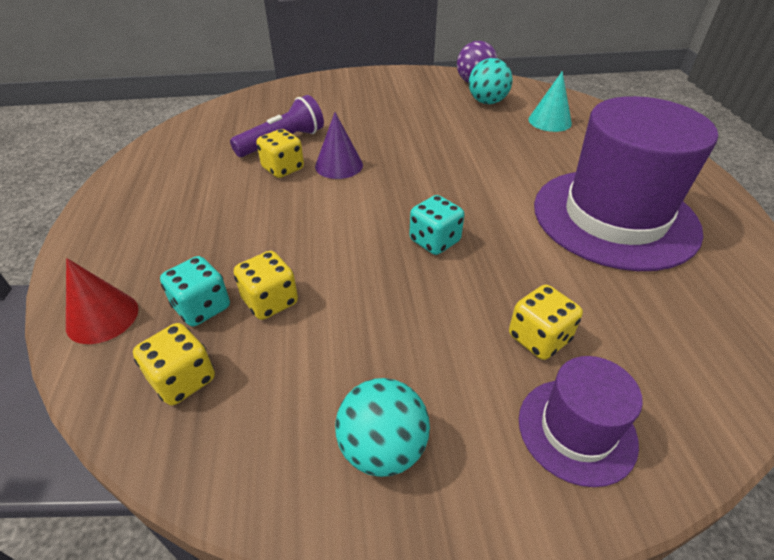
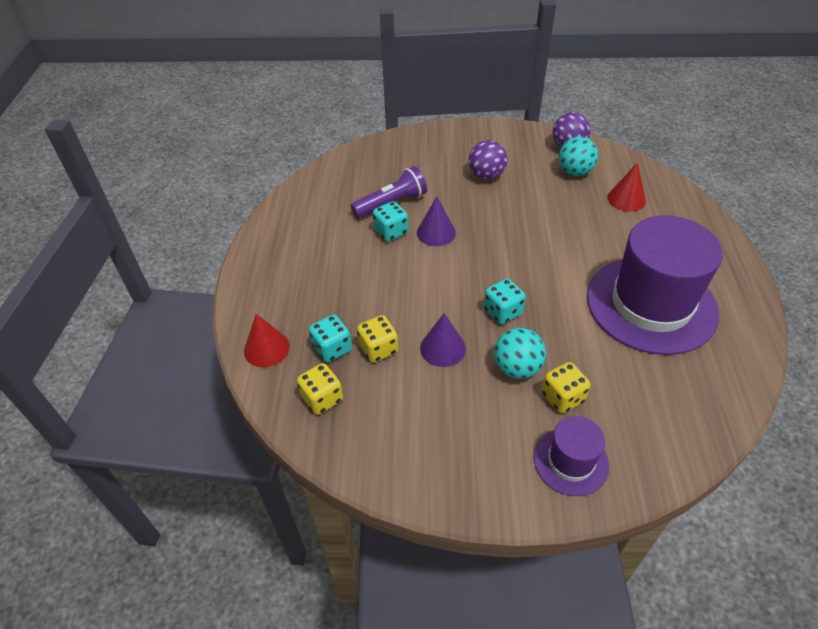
camera: 10 degrees right, 5 degrees up
(283, 169) = (391, 232): yellow dice -> turquoise dice
(361, 291) = (442, 348): none -> purple cone
(382, 448) = (445, 457): turquoise ball -> turquoise ball (517, 368)
(391, 110) = (486, 175): none -> purple ball
(549, 121) = (626, 199): turquoise cone -> red cone

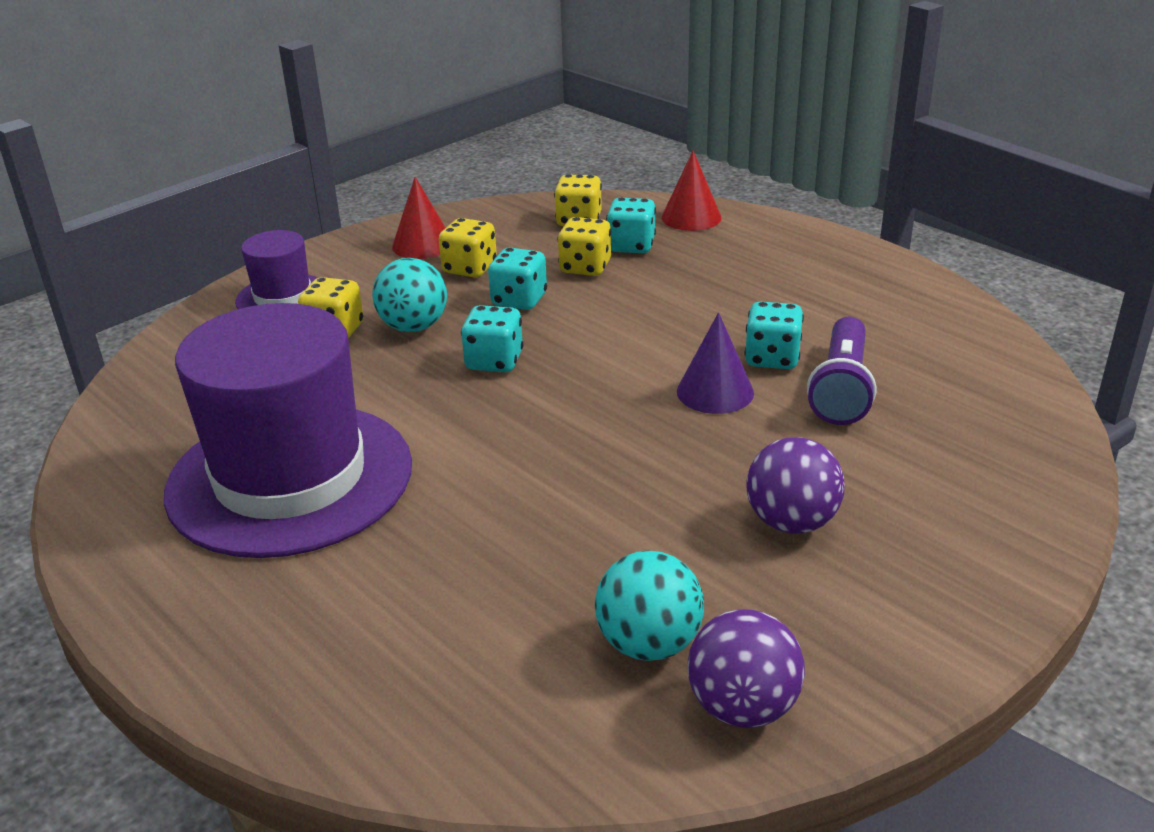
camera: 135 degrees right, 15 degrees down
(436, 400) = (470, 268): none -> yellow dice
(442, 348) = (519, 300): purple cone -> turquoise dice
(626, 199) = (479, 645): red cone -> red cone (422, 245)

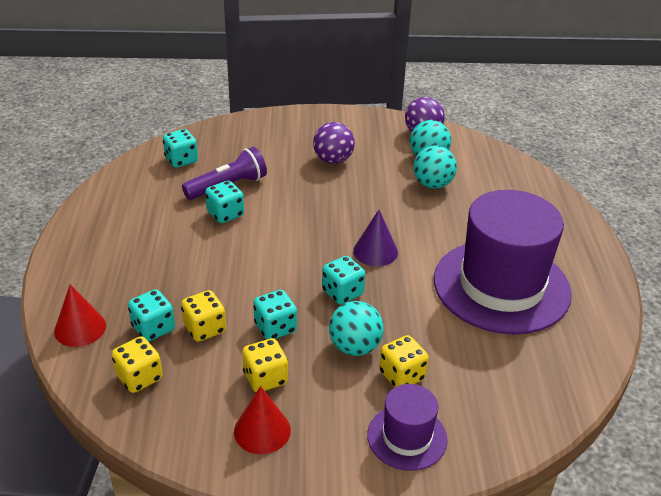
camera: 140 degrees left, 5 degrees up
(568, 585) = (432, 184): none -> turquoise ball
(715, 392) = (275, 215): purple cone -> purple cone (375, 251)
(971, 383) = (181, 160): none -> turquoise dice

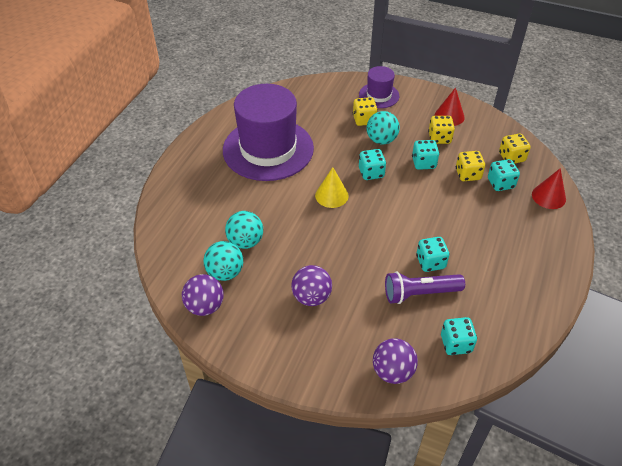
camera: 155 degrees left, 10 degrees up
(233, 133) = (392, 371): none -> purple ball
(375, 251) = (331, 195): purple cone -> yellow cone

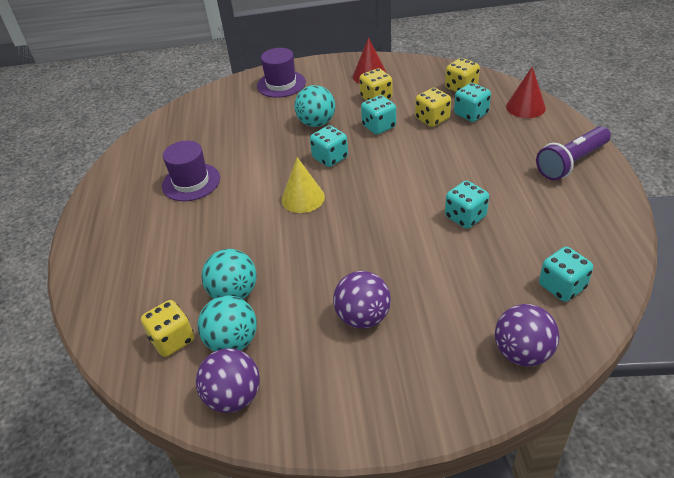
camera: 25 degrees left, 5 degrees down
(268, 149) = (191, 182): purple hat -> purple hat, size x0.48
(364, 120) = (282, 112): yellow dice -> yellow dice (172, 340)
(420, 293) = (481, 253): purple flashlight -> purple flashlight (571, 162)

